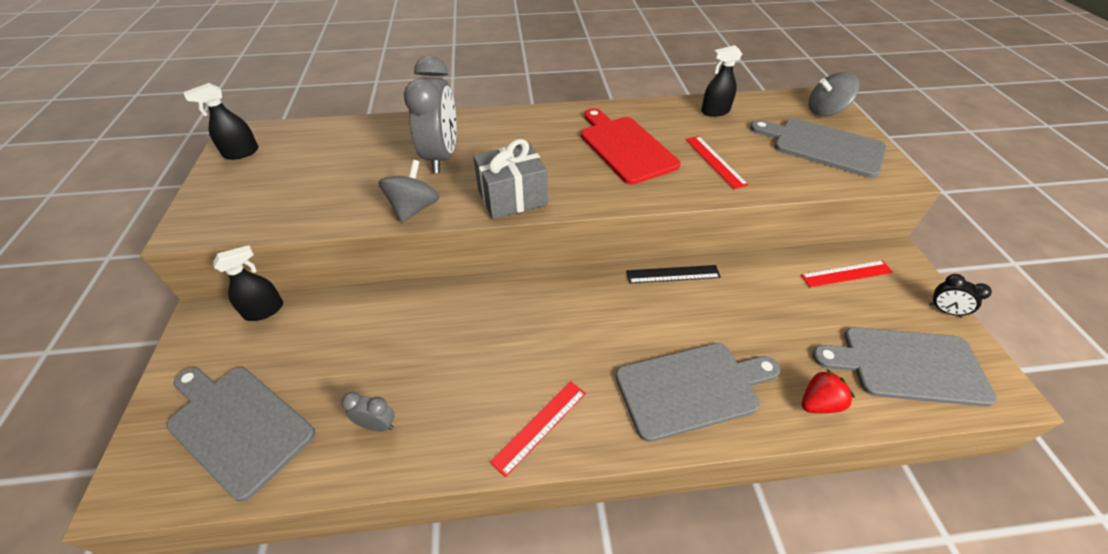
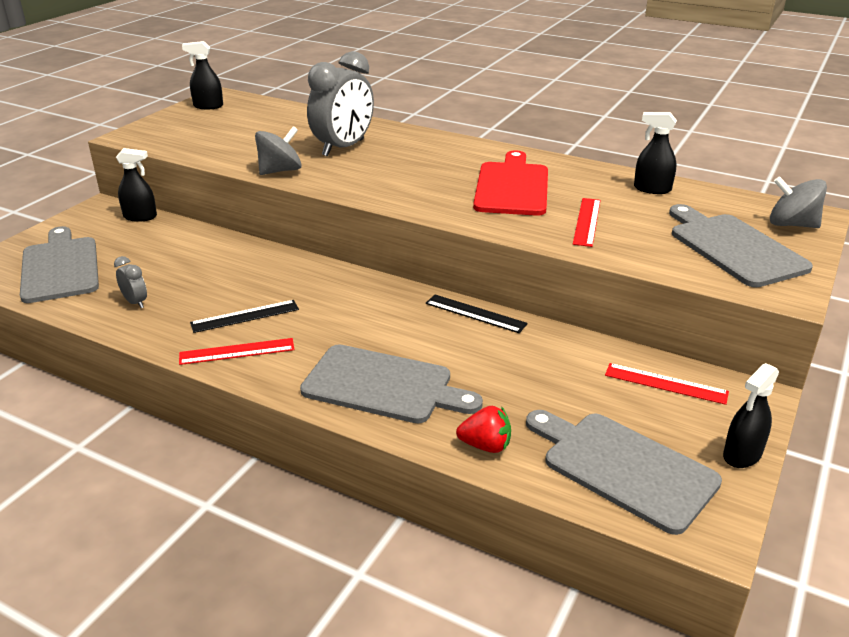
camera: 35 degrees right, 15 degrees down
(502, 380) = (245, 316): none -> black ruler
(512, 197) = (362, 187): grey gift -> none
(944, 310) = (742, 455): black clock -> black spray bottle

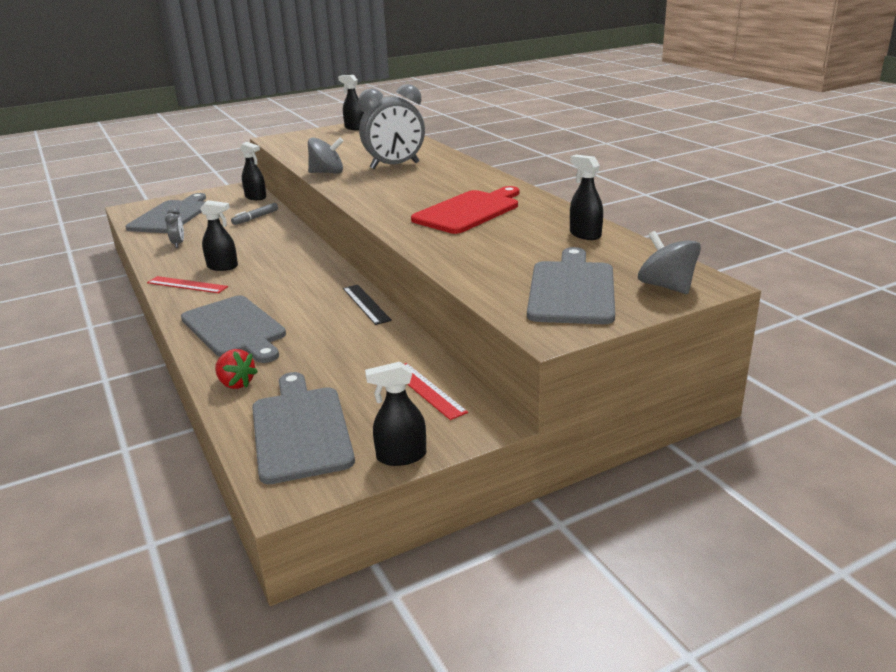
camera: 35 degrees right, 5 degrees down
(185, 244) = (255, 218): none -> grey marker
(245, 316) = (222, 267): black ruler -> black spray bottle
(586, 221) = (481, 245): red ruler -> none

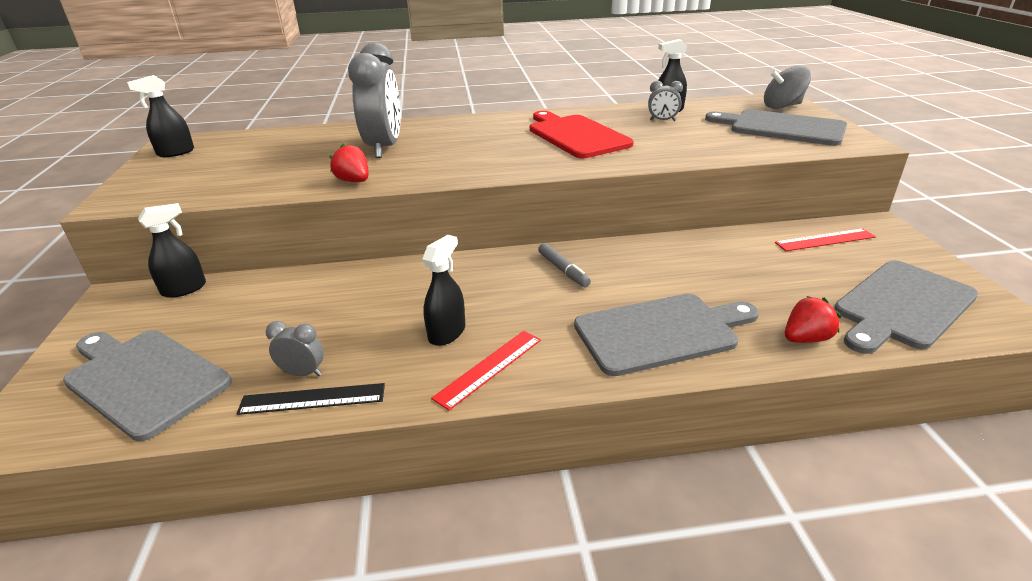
camera: 70 degrees left, 5 degrees up
(255, 218) = (279, 295): grey marker -> grey marker (563, 270)
(300, 430) = (902, 306): grey cutting board -> grey cutting board turned 45 degrees counterclockwise
(327, 173) = (354, 181): grey spinning top -> red strawberry
(366, 304) = (634, 247): black ruler -> black ruler (312, 399)
(401, 456) = (936, 263): black spray bottle -> none
(545, 236) = (662, 120): none -> grey clock

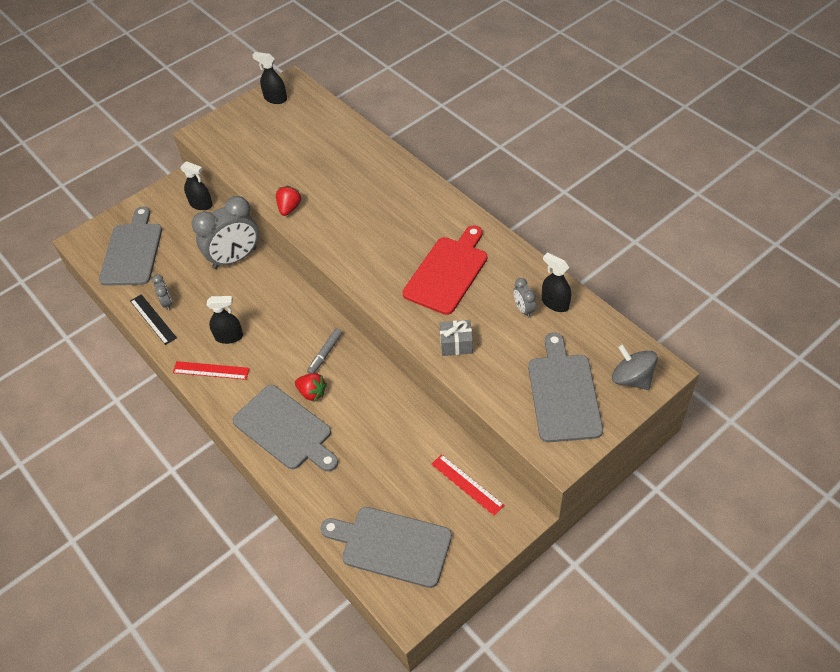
camera: 60 degrees right, 20 degrees up
(384, 148) = (349, 186): grey clock -> grey clock (235, 258)
(677, 151) = (456, 344): none -> grey gift
(805, 339) = (320, 500): red strawberry -> red strawberry (312, 393)

